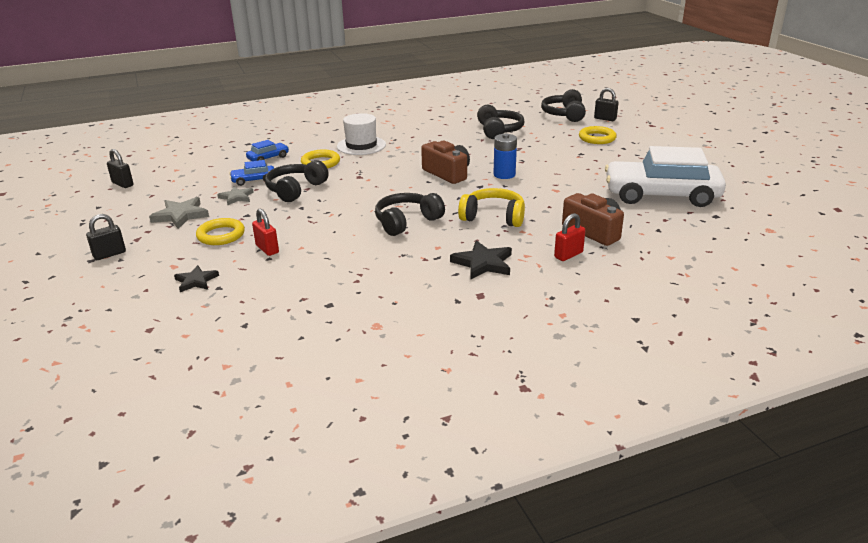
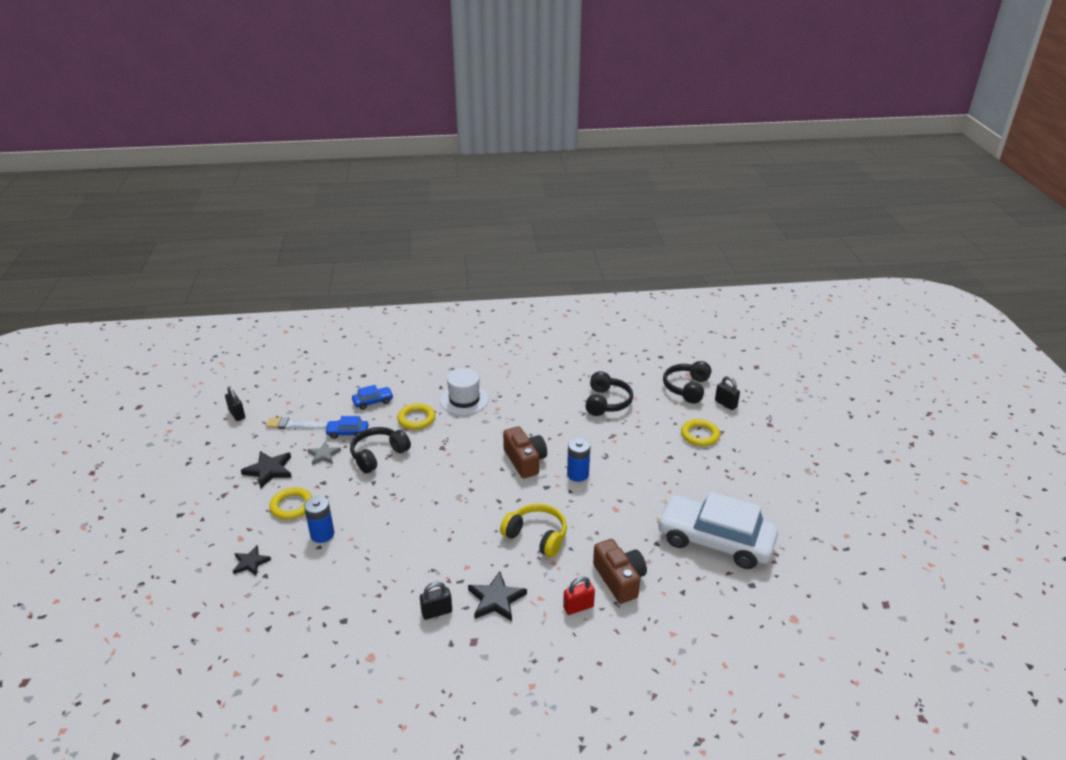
camera: 15 degrees right, 5 degrees up
(109, 254) = (196, 510): black padlock -> black padlock (437, 612)
(181, 215) = (269, 470): grey star -> black star
(191, 183) = (293, 425): none -> white brush
(267, 249) = (322, 534): red padlock -> blue battery
(406, 222) = (455, 524): black headphones -> none

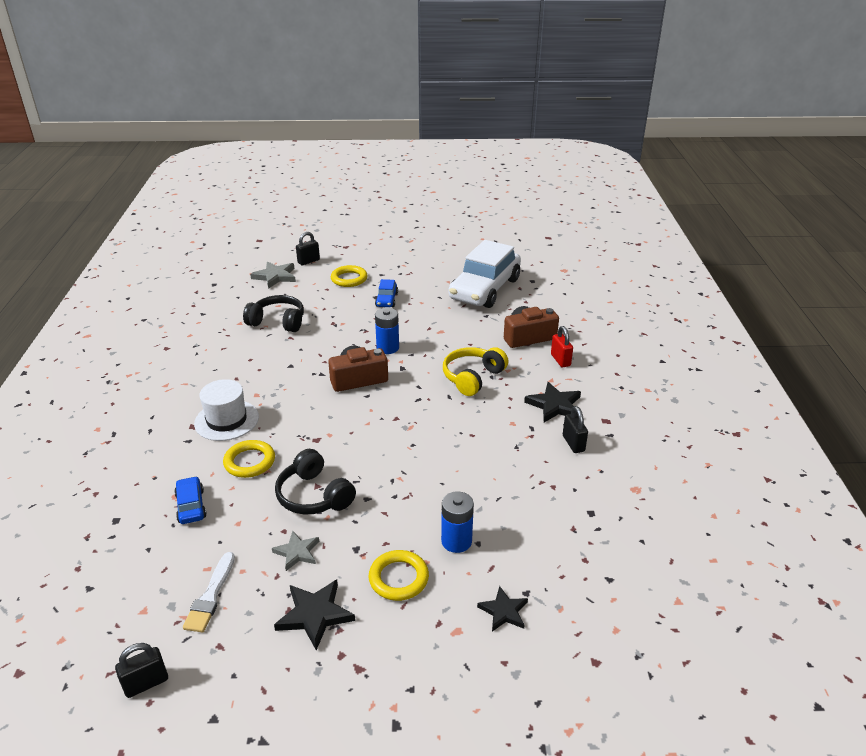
camera: 85 degrees left, 0 degrees up
(347, 433) = (254, 529): blue car -> blue car (387, 300)
(687, 388) = (275, 276): black headphones -> grey star

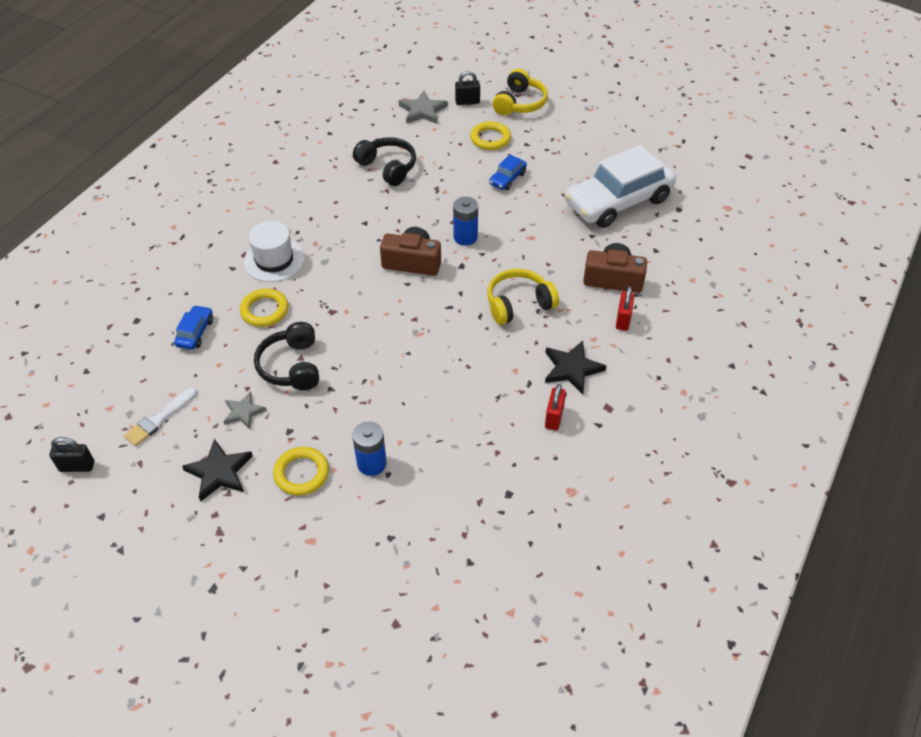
camera: 30 degrees right, 15 degrees up
(352, 251) = (520, 103): none -> yellow headphones
(503, 611) = (359, 544): black star -> none
(573, 443) = (554, 417): black padlock -> red padlock

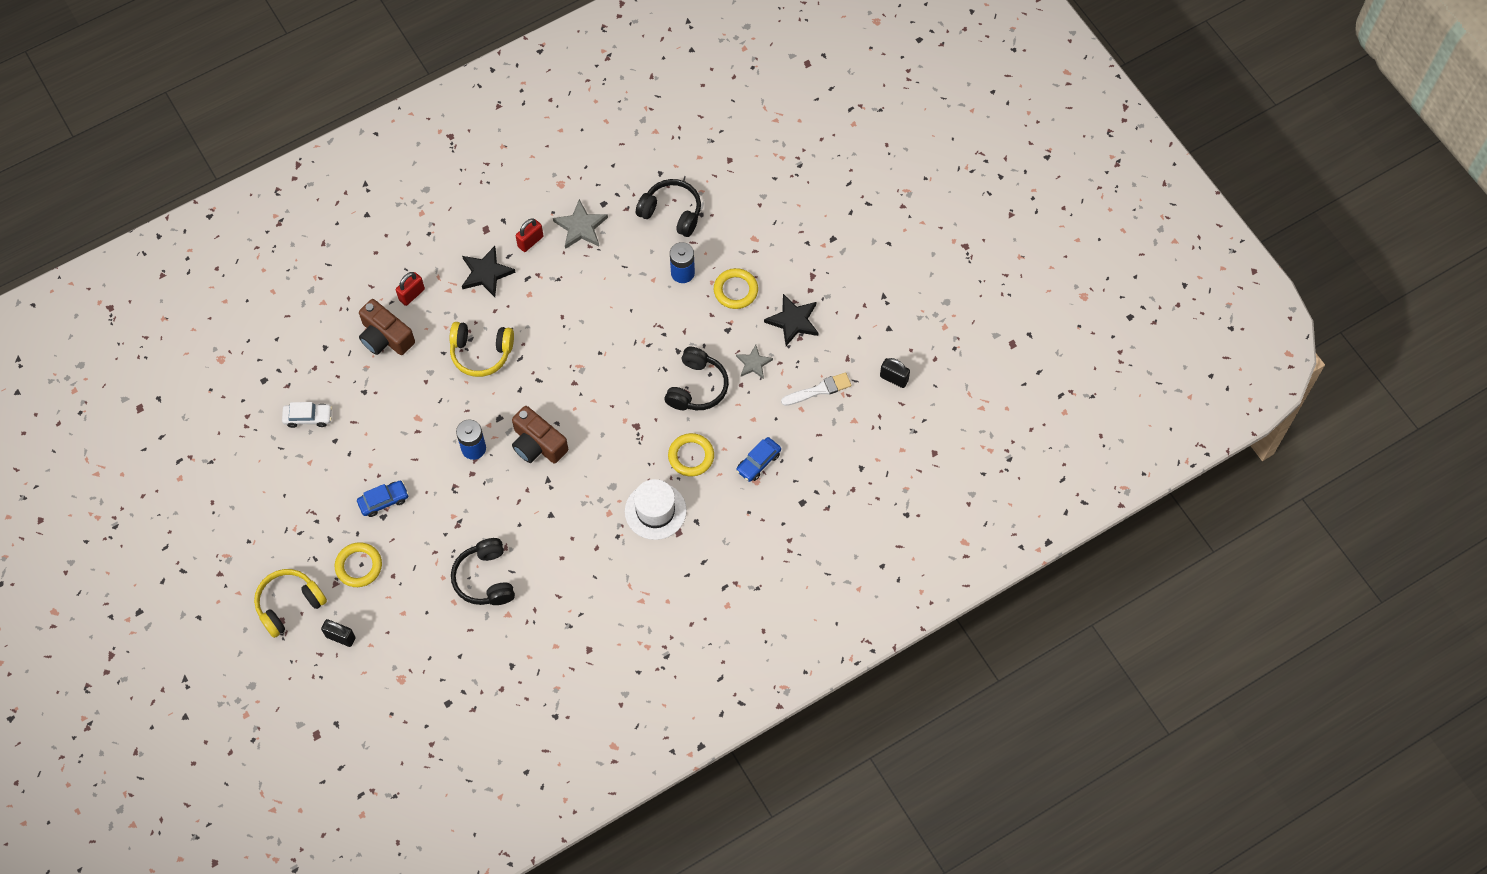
camera: 150 degrees left, 15 degrees up
(422, 111) = (395, 648): grey star -> grey star (581, 227)
(425, 522) = (671, 212): none -> black headphones
(618, 201) = (308, 417): white car -> white car, size x0.42

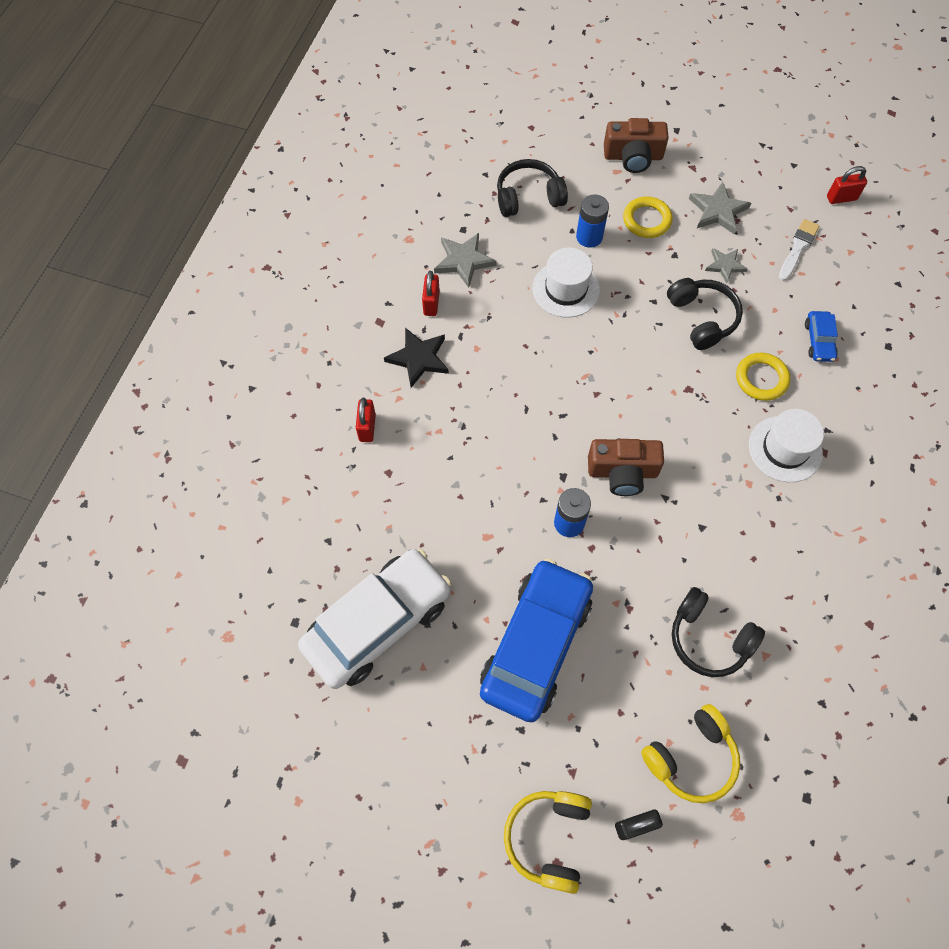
camera: 40 degrees left, 0 degrees up
(308, 417) = (378, 623): white car -> white car, size x2.38
(359, 566) = (578, 732): yellow ring -> none
(383, 501) = (535, 644): blue car -> blue car, size x2.38
(385, 337) = (380, 485): brown camera -> brown camera (633, 157)
(481, 353) = (486, 431): yellow headphones -> yellow headphones (691, 758)
(628, 298) = (566, 289): none -> white hat
(793, 321) = (718, 211): black star -> grey star
(894, 378) = (841, 198): black padlock -> red padlock

